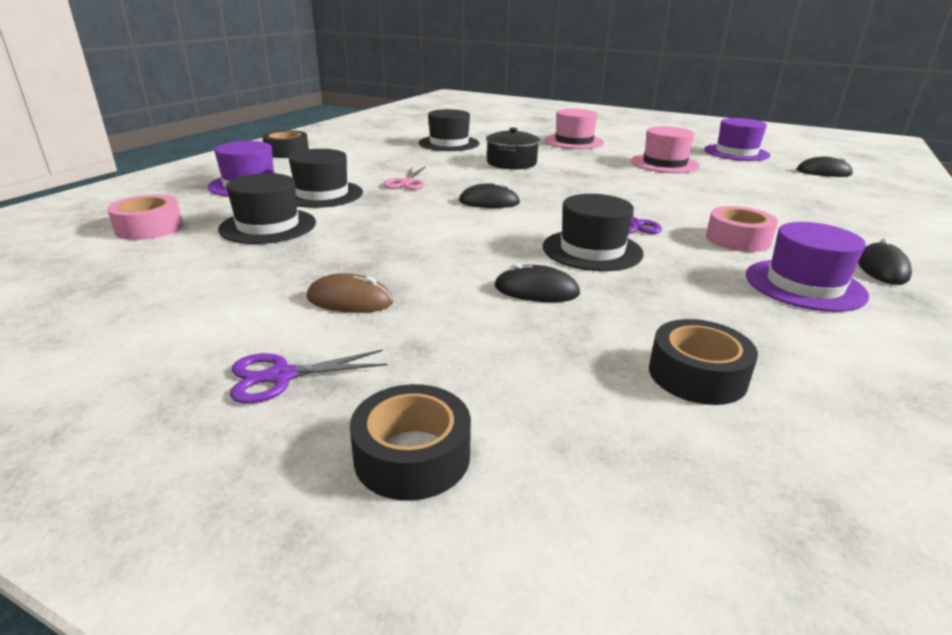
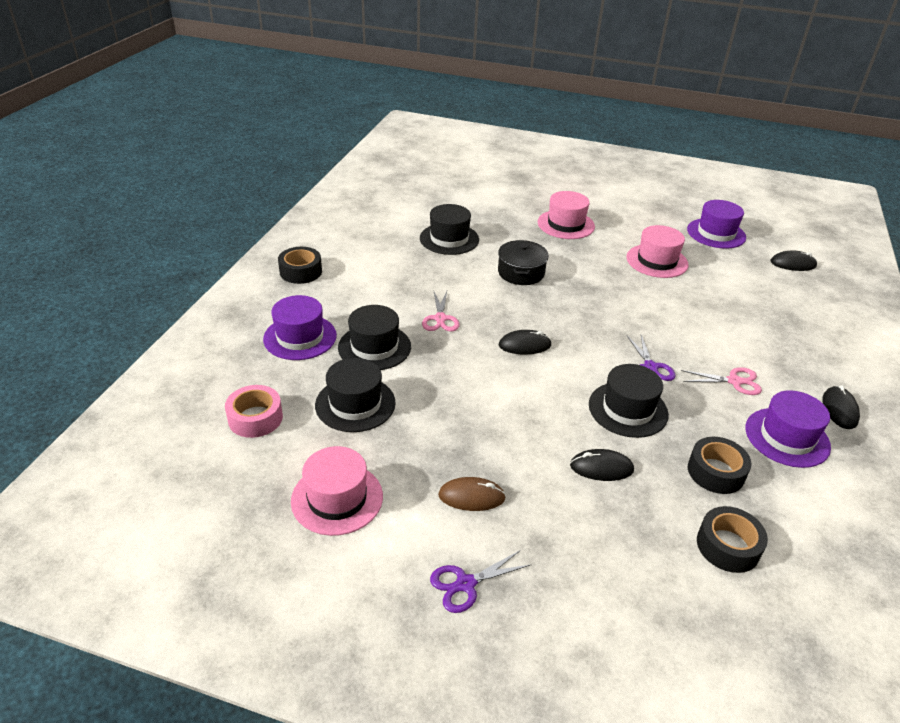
camera: 10 degrees left, 10 degrees up
(180, 288) = (337, 498): none -> pink hat
(412, 456) = (578, 641): black tape -> black tape (715, 472)
(738, 239) = (734, 381): pink tape -> pink scissors

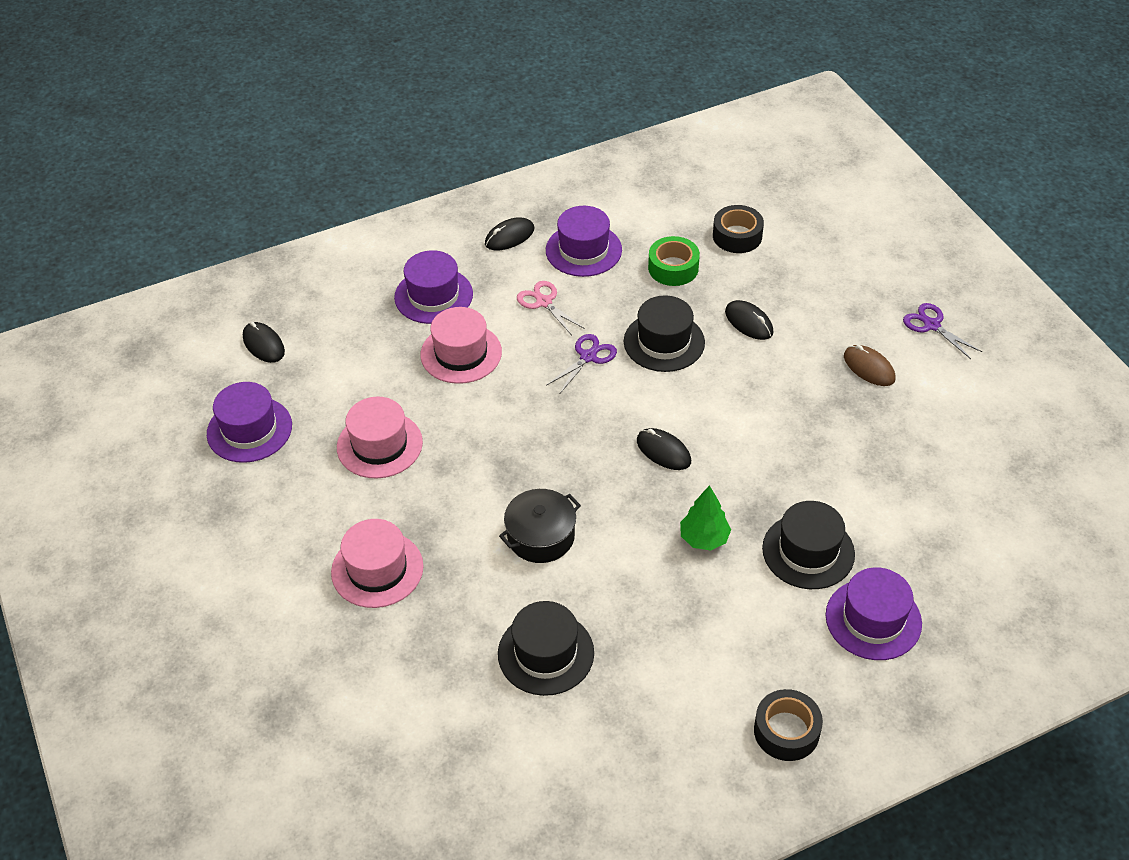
camera: 130 degrees left, 10 degrees up
(255, 418) = (989, 549): pink tape -> none
(337, 498) = (972, 432): pink hat -> pink hat (461, 353)
(355, 404) = (886, 501): black hat -> none
(440, 318) = (704, 538): pink scissors -> green tree
(466, 584) = (932, 325): purple scissors -> purple scissors turned 150 degrees counterclockwise
(715, 472) = (673, 268): black tape -> green tape
(788, 340) = (433, 296): none -> purple hat

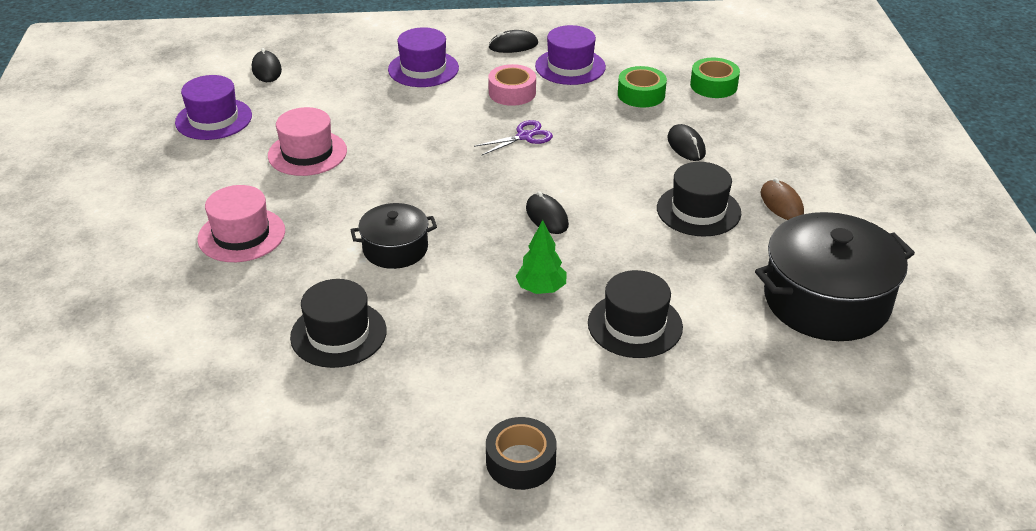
camera: 20 degrees right, 10 degrees down
(461, 353) = (418, 110): pink hat -> none
(544, 302) = (512, 93): pink scissors -> pink tape
(664, 342) = (599, 142): black hat -> black hat (698, 210)
(737, 236) = (713, 85): black tape -> green tape
(873, 619) = (666, 396): purple hat -> none
(932, 325) = (863, 187): purple scissors -> none
(957, 469) = (826, 300): none -> black pot

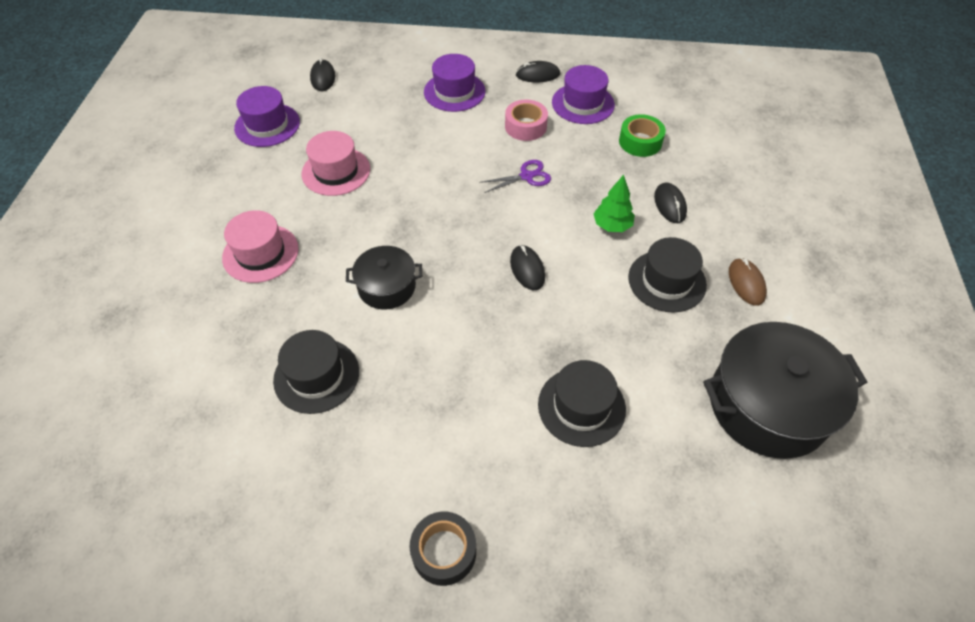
camera: 10 degrees right, 15 degrees up
(541, 289) = (505, 351): green tree -> green tree (612, 226)
(713, 85) = (708, 139): green tape -> none

